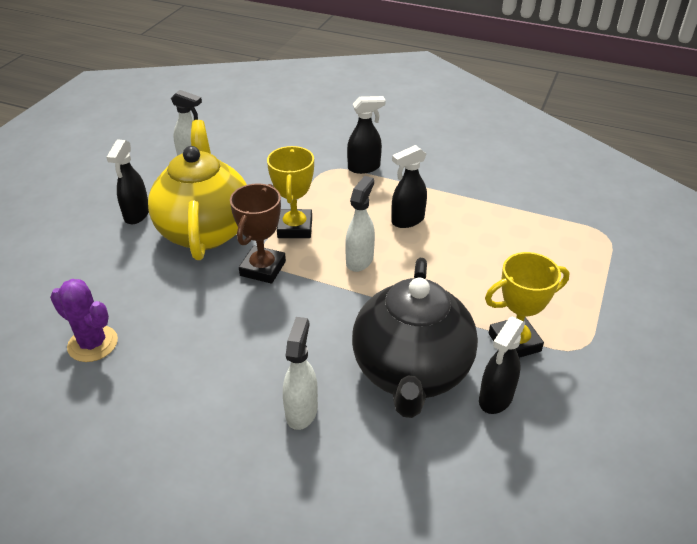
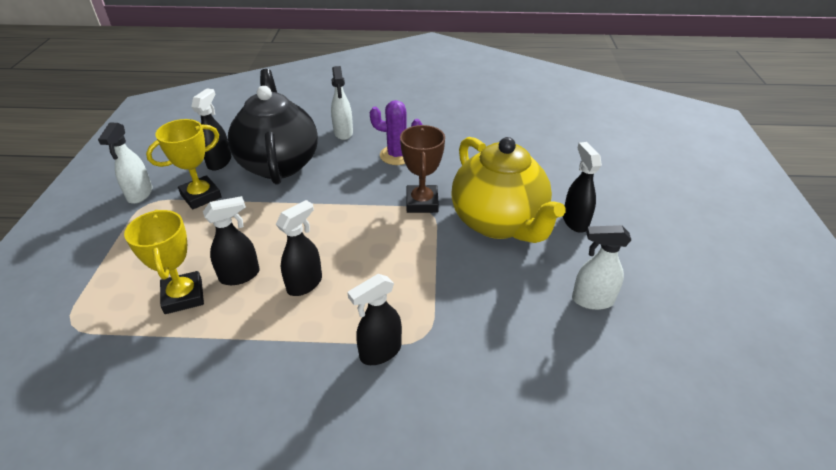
camera: 160 degrees right, 0 degrees up
(93, 344) = (497, 134): purple cactus -> purple cactus (397, 155)
(295, 228) = (418, 246): yellow trophy -> yellow trophy (183, 296)
(360, 260) = (341, 229): white spray bottle -> white spray bottle (140, 194)
(464, 240) = (240, 275): none -> black spray bottle

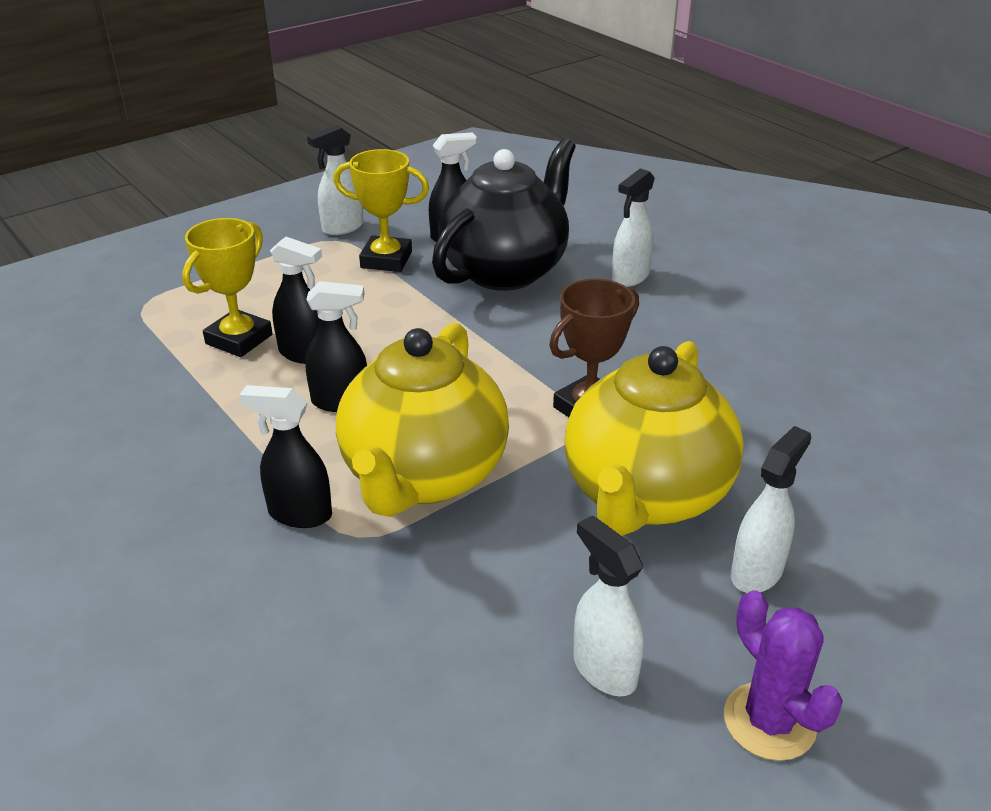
camera: 50 degrees right, 5 degrees down
(397, 155) = (651, 339): purple cactus -> purple cactus (769, 721)
(405, 285) = (423, 476): none -> yellow teapot
(575, 221) = (757, 572): black spray bottle -> white spray bottle

